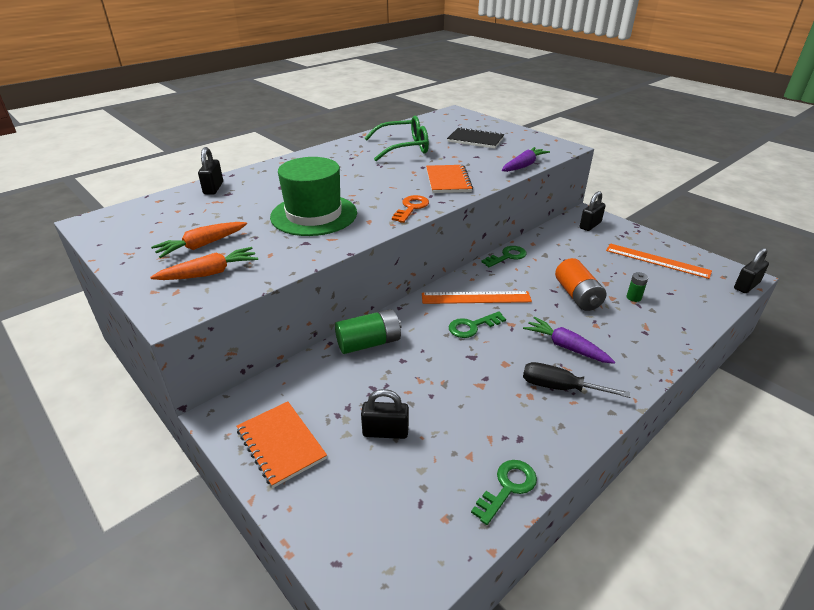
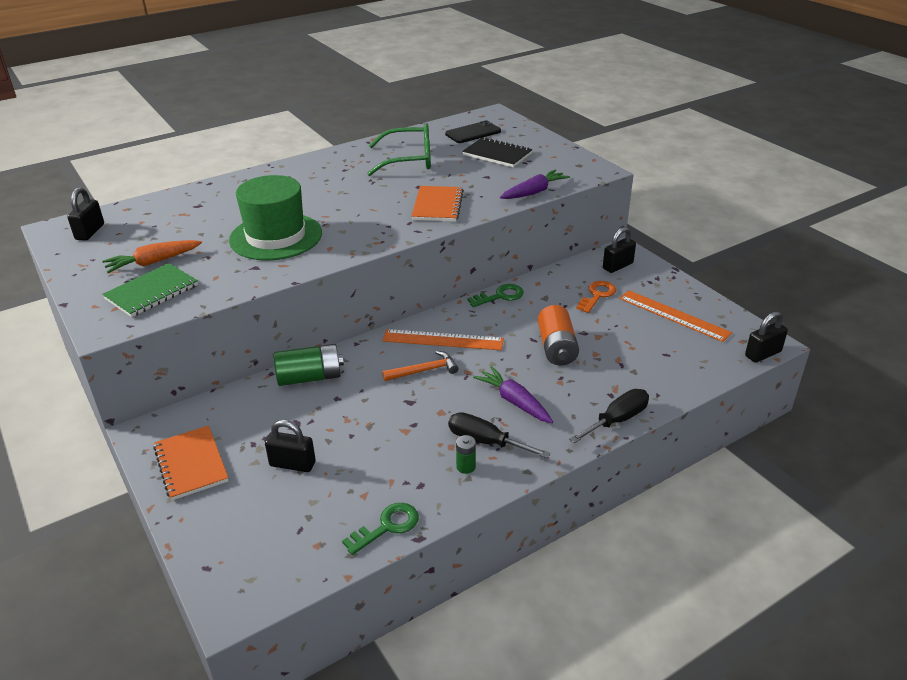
camera: 10 degrees right, 0 degrees up
(210, 273) = (151, 292): orange carrot -> green notebook
(213, 188) = (185, 198): black padlock -> black padlock (90, 232)
(411, 208) = (381, 236): orange key -> orange key (597, 295)
(446, 126) = (473, 133): none -> black phone
(472, 326) = (424, 370): green key -> orange hammer
(633, 297) = (620, 355): green battery -> green battery (466, 467)
(663, 354) = (617, 420): none -> black screwdriver

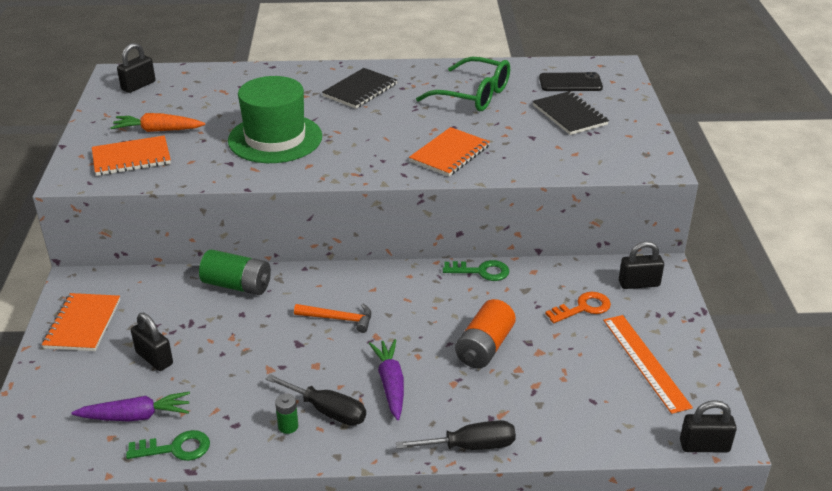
camera: 30 degrees right, 0 degrees up
(151, 292) = (131, 158): green notebook -> orange notebook
(310, 180) = (360, 90): none -> black notebook
(443, 340) = (384, 295): orange ruler -> none
(485, 441) = (327, 411): black screwdriver -> black screwdriver turned 150 degrees clockwise
(534, 192) = (562, 170): purple carrot -> purple carrot (136, 416)

